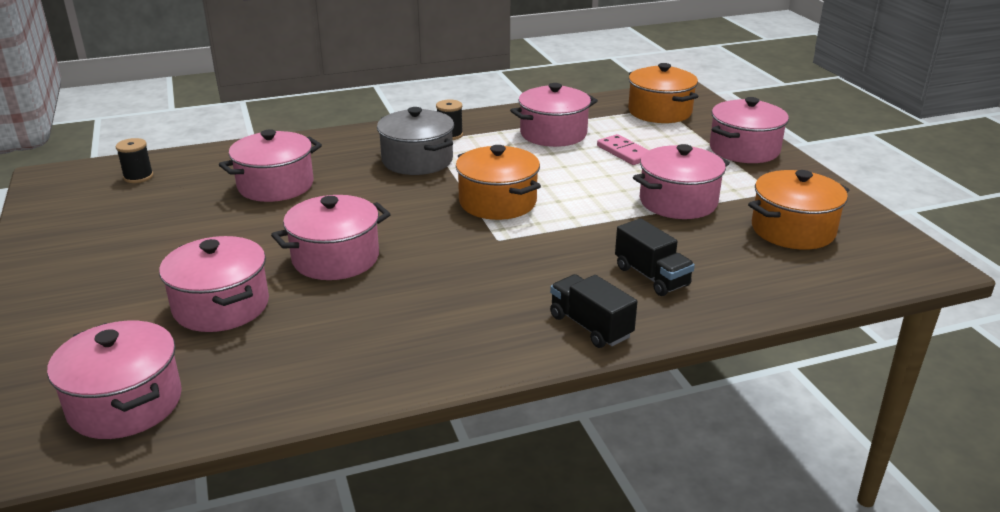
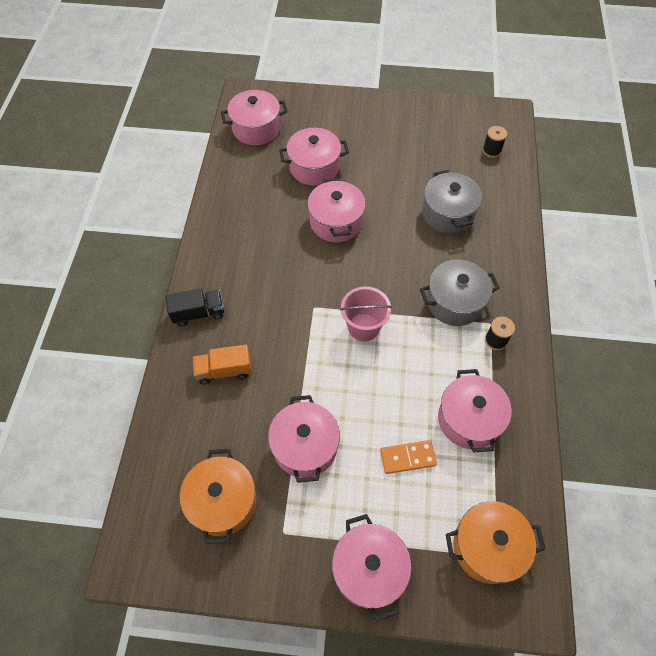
camera: 115 degrees right, 30 degrees up
(275, 185) = (447, 213): pink pot -> grey pot
(497, 202) = (363, 327): orange pot -> pink bucket
(624, 152) = (407, 458): pink domino -> orange domino
(651, 276) = (224, 370): black truck -> orange truck

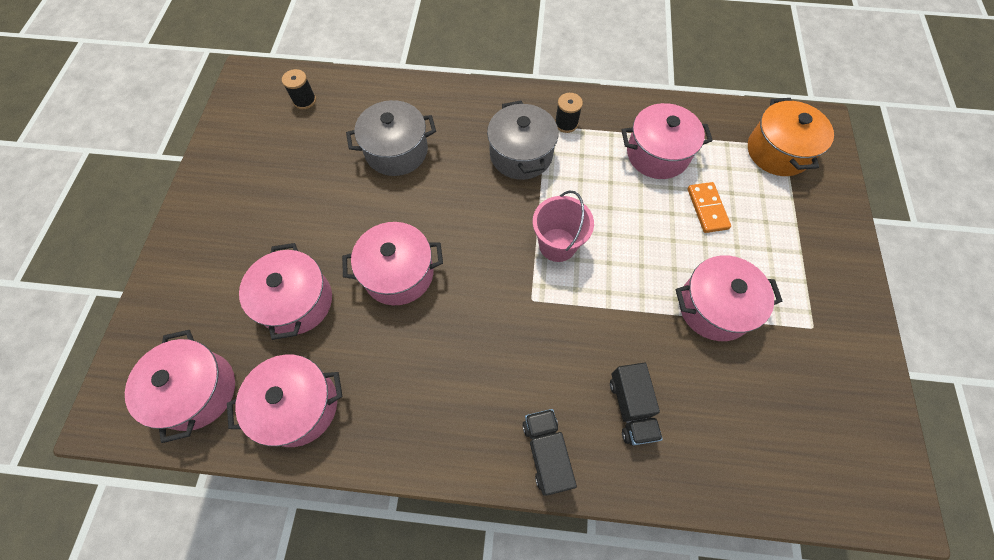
camera: 90 degrees left, 5 degrees up
(223, 502) = (797, 395): orange pot -> none
(224, 370) = (631, 408): orange truck -> black truck
(369, 569) = (826, 247): pink pot -> pink pot (299, 406)

